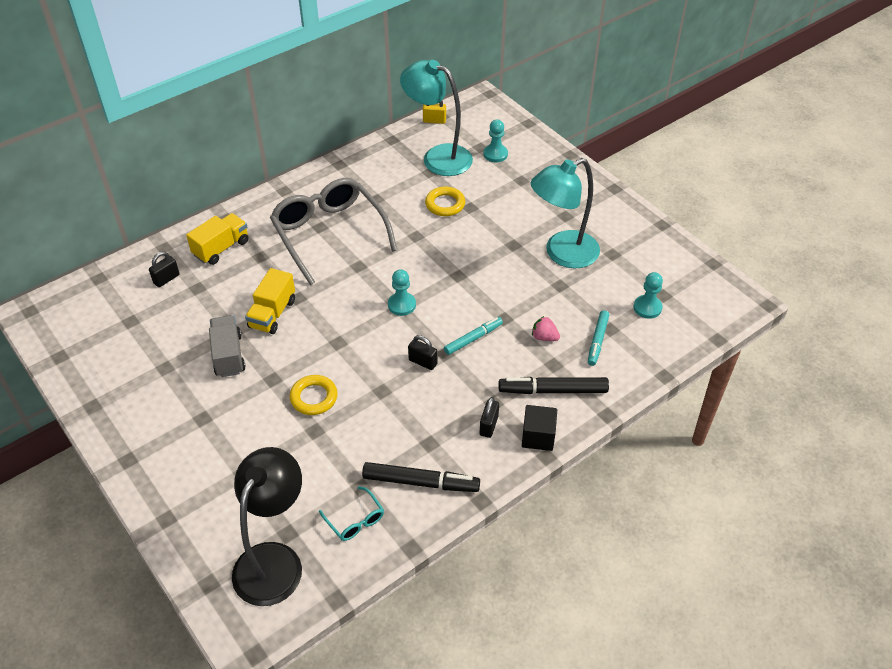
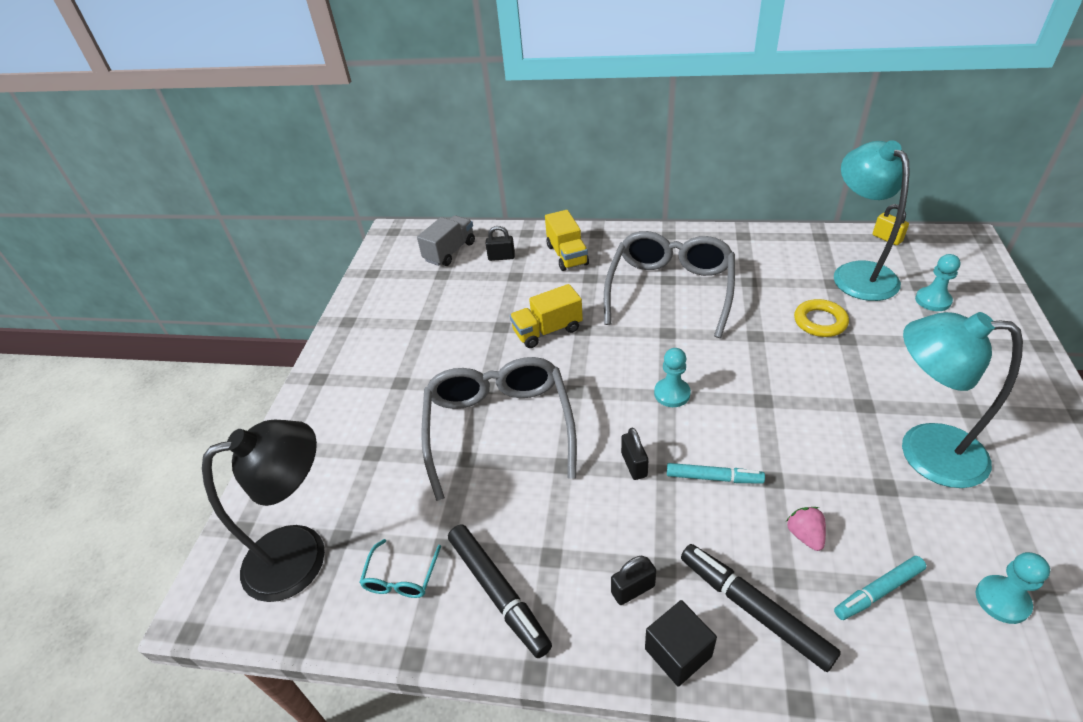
camera: 50 degrees right, 5 degrees down
(221, 248) = (567, 255): yellow truck -> yellow truck turned 75 degrees clockwise
(228, 355) = (476, 344): grey truck -> grey truck (450, 252)
(314, 397) = (499, 427): yellow ring -> grey glasses

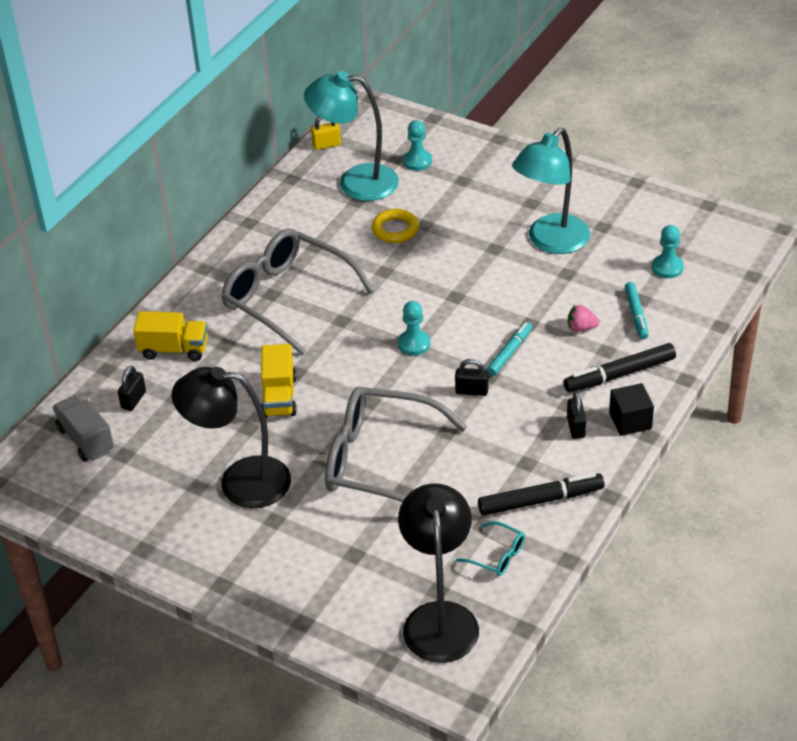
camera: 70 degrees left, 0 degrees up
(437, 345) = (240, 482): none -> black lamp

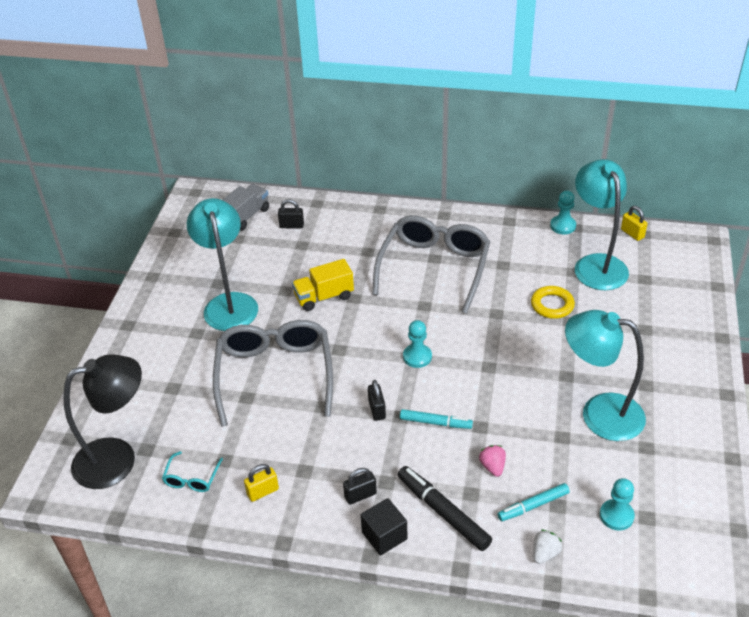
camera: 70 degrees right, 0 degrees up
(174, 349) = (350, 228): yellow truck -> none
(240, 482) = (229, 303): black lamp -> turquoise lamp
(417, 161) = (650, 293): turquoise pawn -> turquoise pawn (563, 226)
(540, 500) = (263, 492): black marker -> yellow padlock
(689, 322) = (545, 553): none -> white strawberry

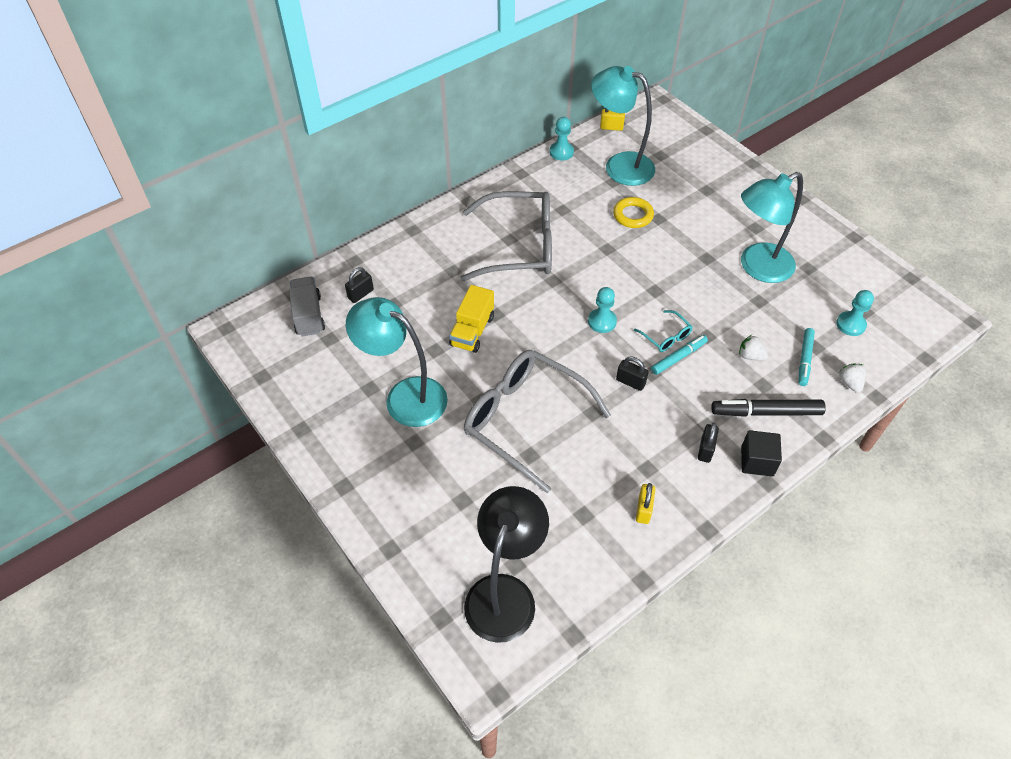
camera: 50 degrees left, 10 degrees up
(192, 478) = (582, 550): turquoise glasses -> turquoise glasses (666, 336)
(434, 267) = (519, 246): grey glasses -> grey glasses turned 120 degrees clockwise
(492, 466) = (750, 356): pink strawberry -> white strawberry

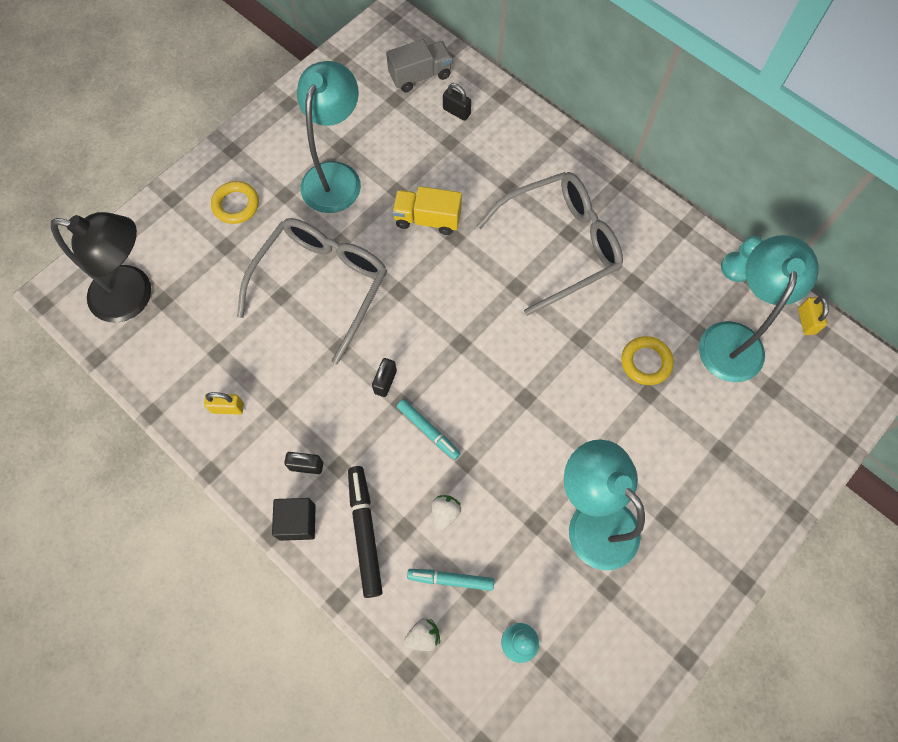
camera: 80 degrees right, 15 degrees up
(415, 486) = (236, 205): none -> yellow ring
(519, 246) = (560, 245): grey glasses -> grey glasses turned 105 degrees counterclockwise
(602, 321) = (465, 344): turquoise pawn -> none
(666, 336) = (456, 415): turquoise glasses -> none

